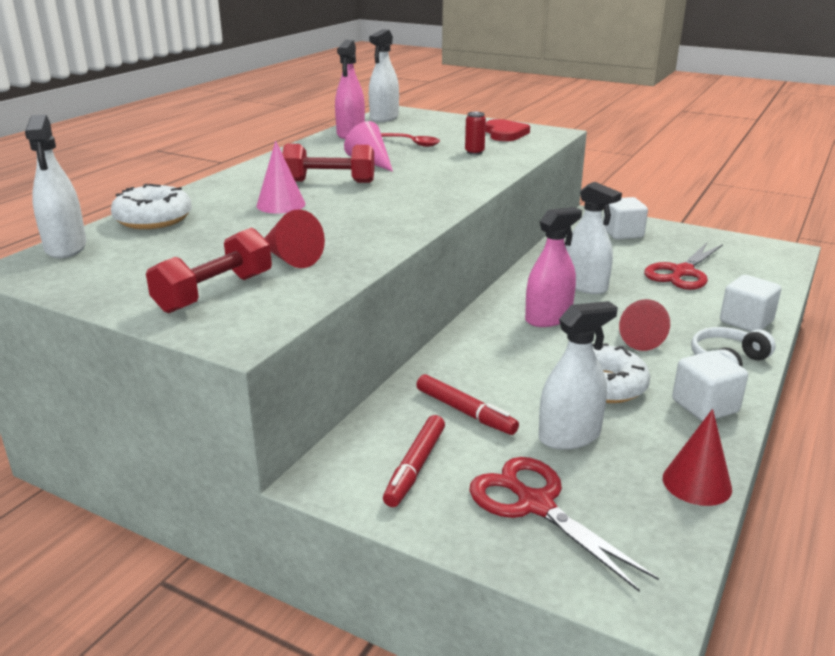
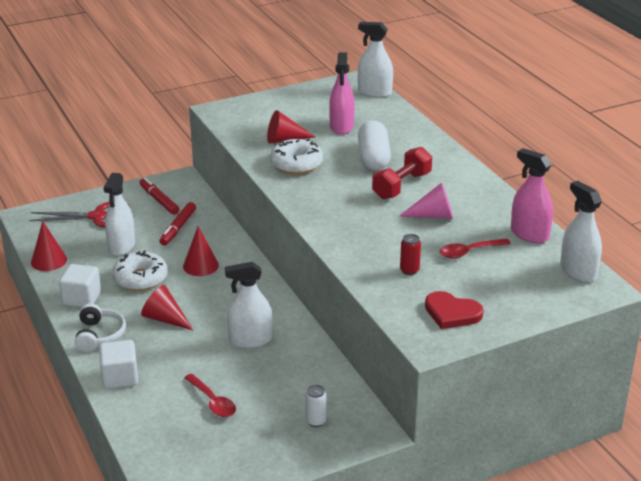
camera: 125 degrees right, 5 degrees up
(153, 219) = (393, 119): white donut -> white donut (296, 164)
(214, 293) = (268, 114): red dumbbell -> none
(281, 204) = (373, 158): pink cone -> white capsule
(465, 412) = (178, 228): red marker -> red marker turned 60 degrees counterclockwise
(518, 358) = (200, 265): none -> red cone
(548, 318) = (228, 299): pink spray bottle -> pink spray bottle (341, 126)
(622, 233) = (315, 421): white cube -> white can
(682, 272) = (213, 402): red scissors -> red spoon

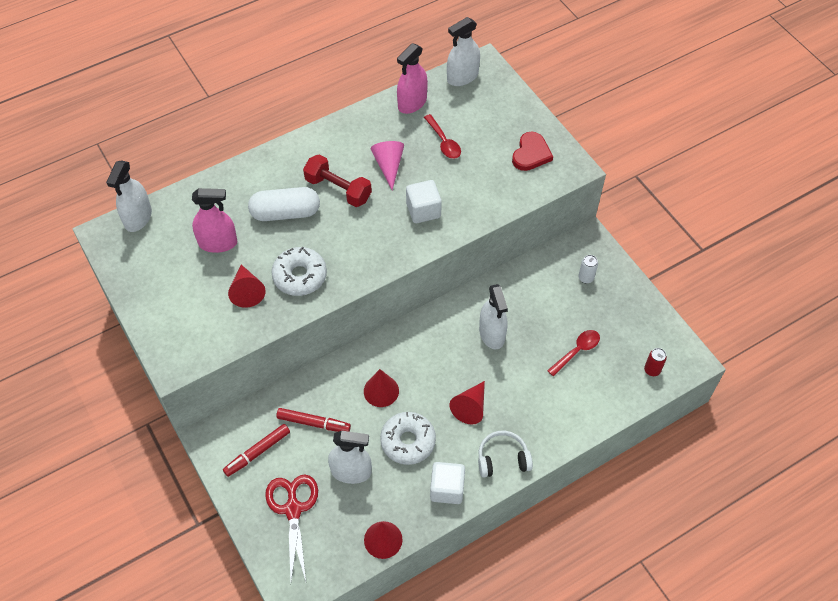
camera: 95 degrees left, 25 degrees up
(120, 377) = (559, 428): white cube -> white cube (423, 210)
(409, 270) = (476, 181): red can -> red can (652, 370)

